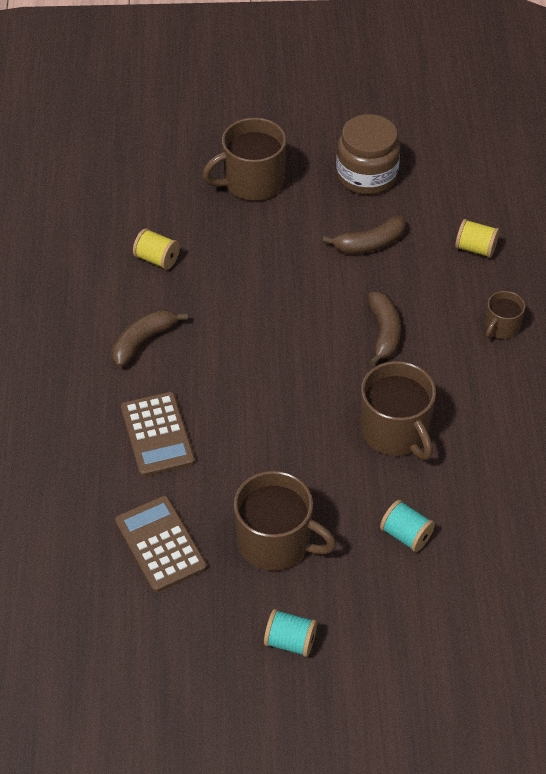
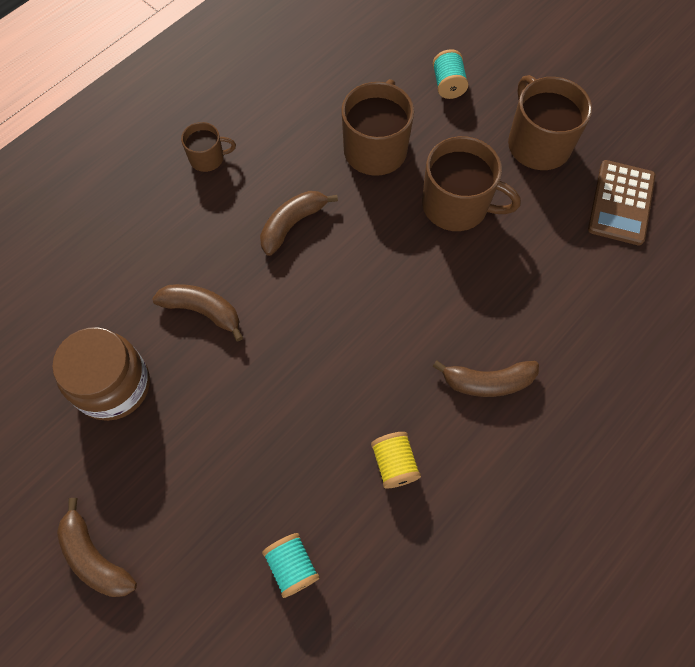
camera: 135 degrees left, 15 degrees up
(157, 435) = (551, 286): brown calculator -> none
(252, 182) = (215, 477): brown mug -> brown mug (457, 205)
(270, 114) = (95, 557): none -> brown banana
(290, 641) = (587, 84): turquoise spool -> turquoise spool (292, 566)
(475, 248) = (134, 233): yellow spool -> none

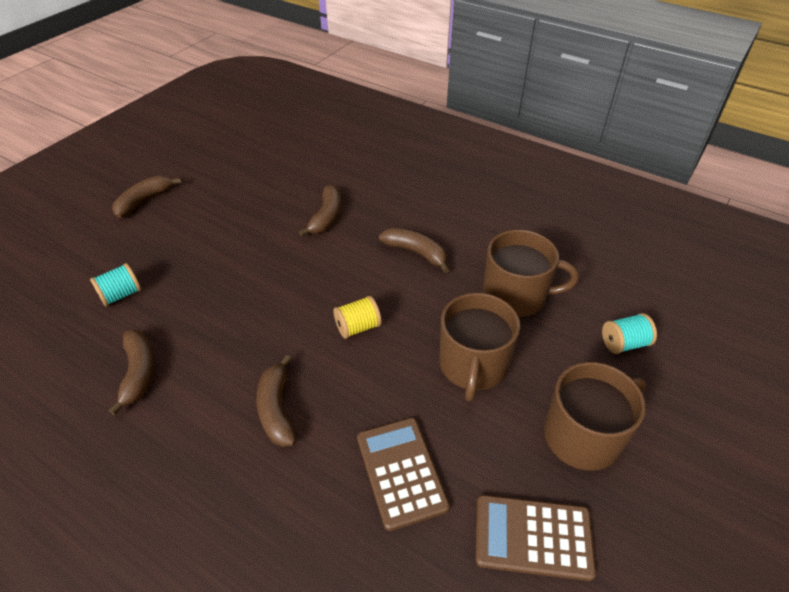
camera: 80 degrees right, 20 degrees down
(113, 385) = (264, 187): brown jar -> none
(208, 158) = (464, 197): brown mug -> none
(394, 464) = (197, 346): yellow spool -> yellow spool (358, 327)
(424, 527) = (139, 373): none -> brown banana
(562, 283) = (401, 472): none -> brown calculator

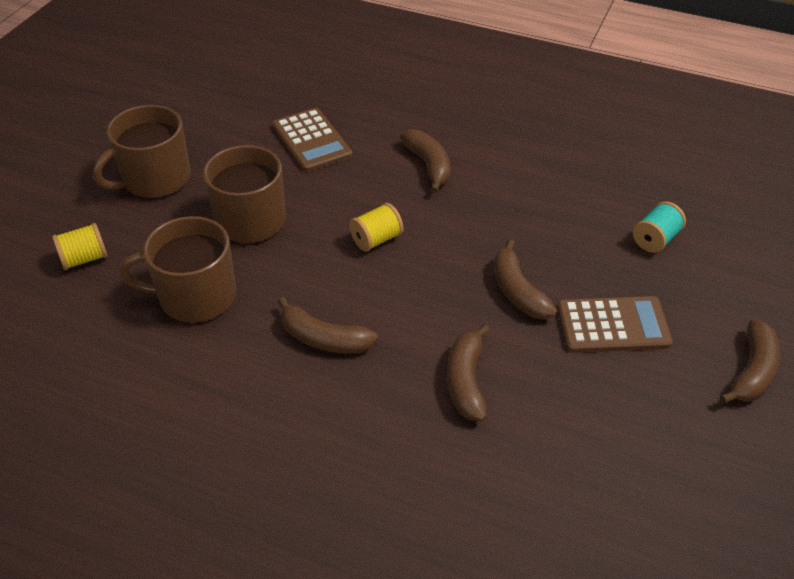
camera: 170 degrees right, 0 degrees up
(139, 373) = (571, 175): brown banana -> brown banana (517, 291)
(533, 537) = (211, 120): brown calculator -> brown calculator (613, 325)
(624, 343) = (84, 259): turquoise spool -> yellow spool

